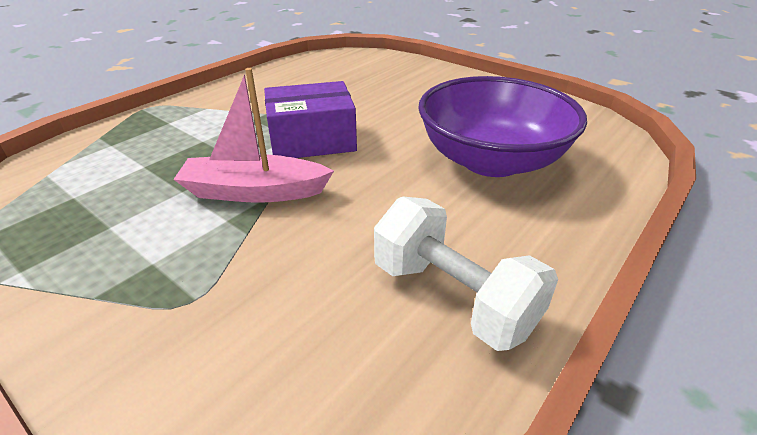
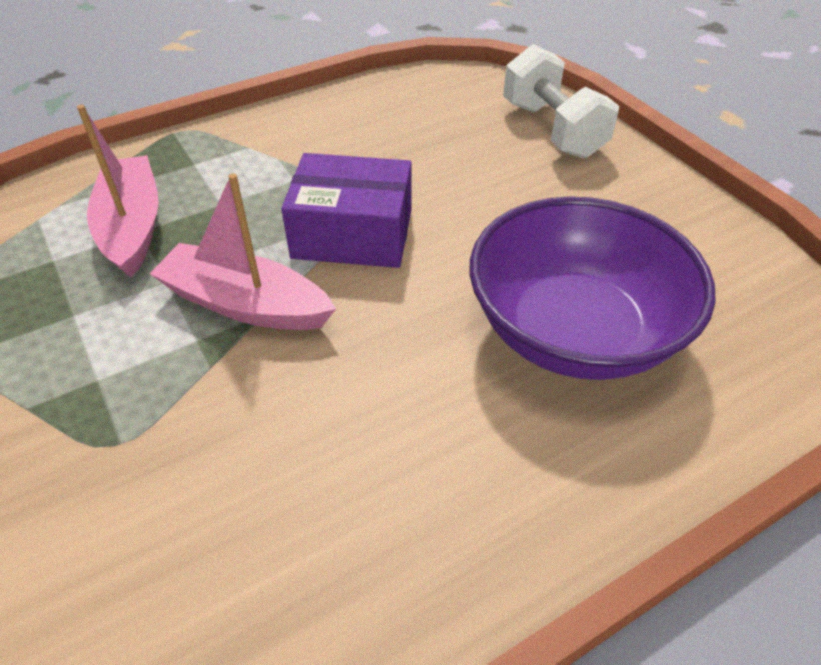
camera: 20 degrees right, 10 degrees up
(135, 165) = (132, 227): none -> pink boat
(453, 297) = (397, 536): white dumbbell -> white dumbbell (552, 130)

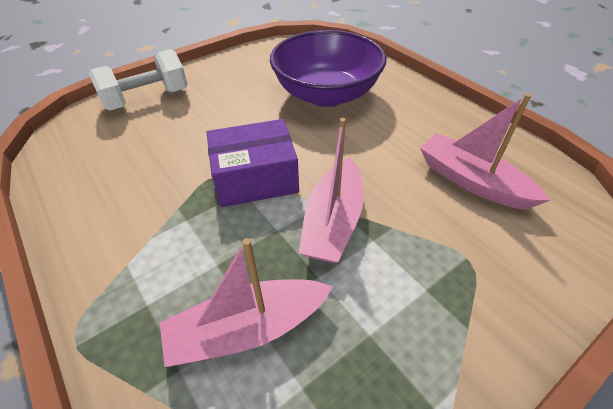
camera: 95 degrees left, 0 degrees up
(269, 509) = (471, 181): none -> pink boat
(352, 234) = (255, 178): purple box -> purple box turned 75 degrees clockwise

